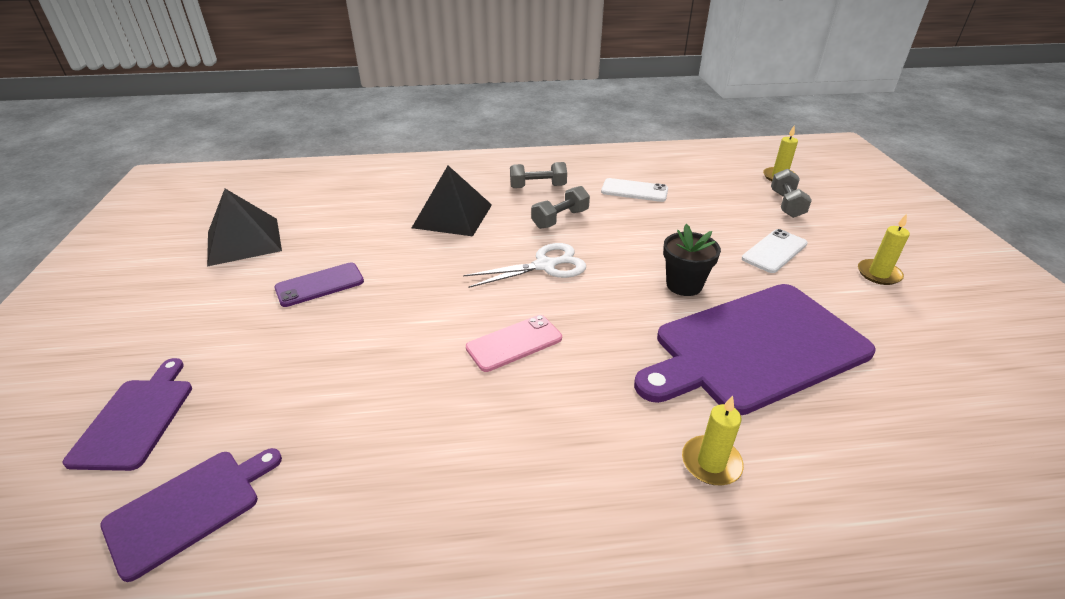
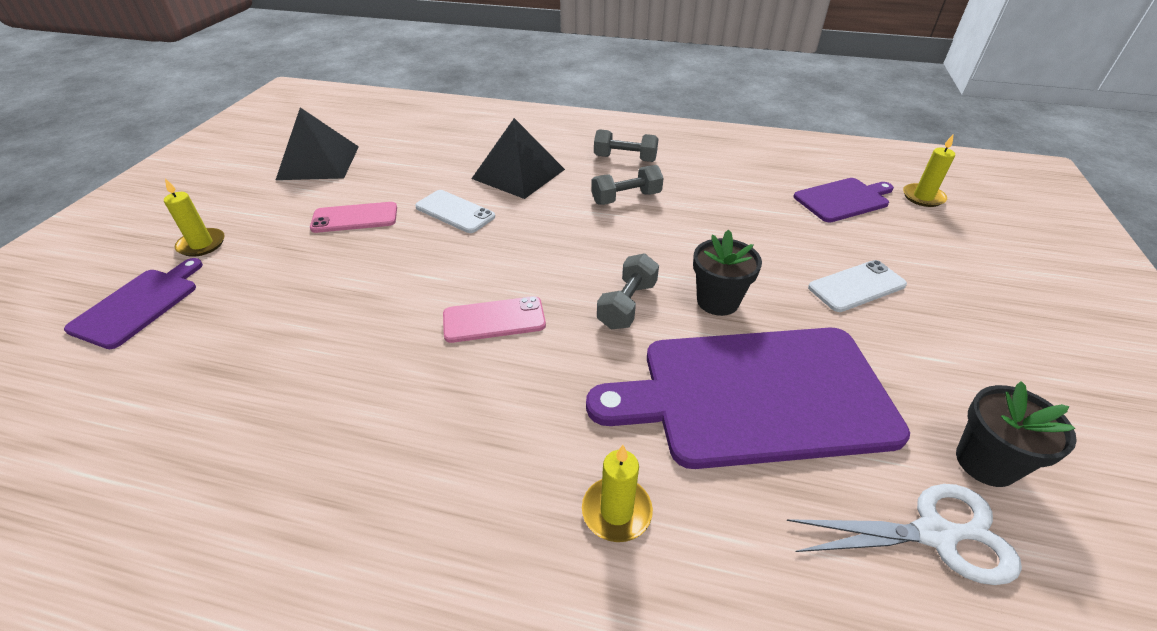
camera: 20 degrees right, 5 degrees up
(189, 508) = (127, 396): purple cutting board -> purple cutting board (843, 199)
(320, 285) = (355, 218): purple phone -> pink phone
(545, 265) = (578, 245): white scissors -> white scissors (935, 534)
(634, 190) = (729, 182): white phone -> white phone (455, 212)
(786, 204) = (910, 232): grey dumbbell -> grey dumbbell (627, 305)
(878, 274) = (982, 345): yellow candle -> yellow candle (202, 244)
(926, 352) = (985, 462): none -> black flower pot

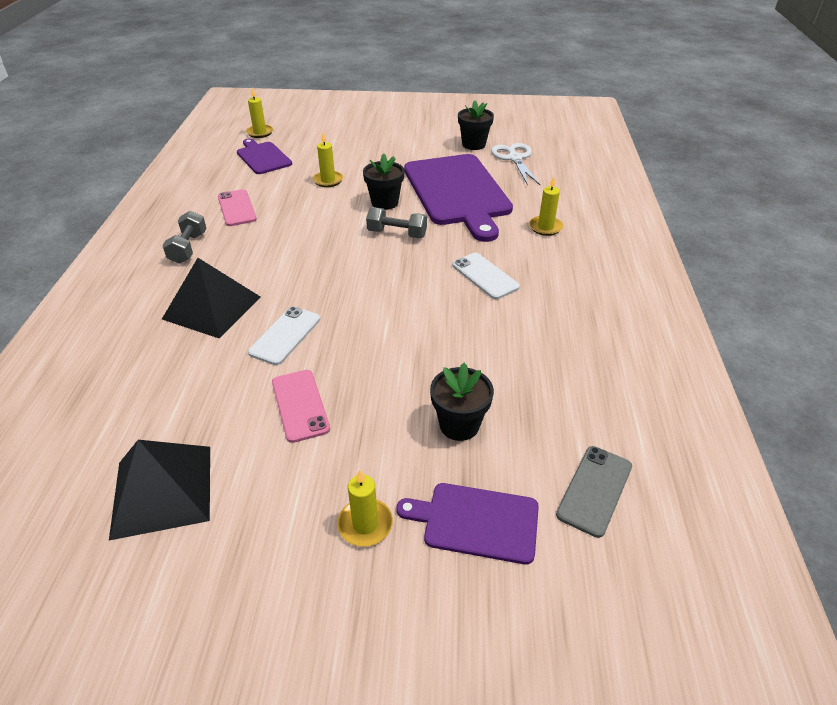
camera: 100 degrees left, 0 degrees up
(76, 400) = (594, 490): none -> grey phone
(250, 312) = (459, 425): none -> black flower pot
(494, 320) = (427, 285): pink phone -> pink phone (236, 208)
(626, 198) = (260, 243): grey dumbbell -> none
(782, 251) = (328, 180): none -> yellow candle
(856, 286) = (360, 160): white phone -> white phone (485, 276)

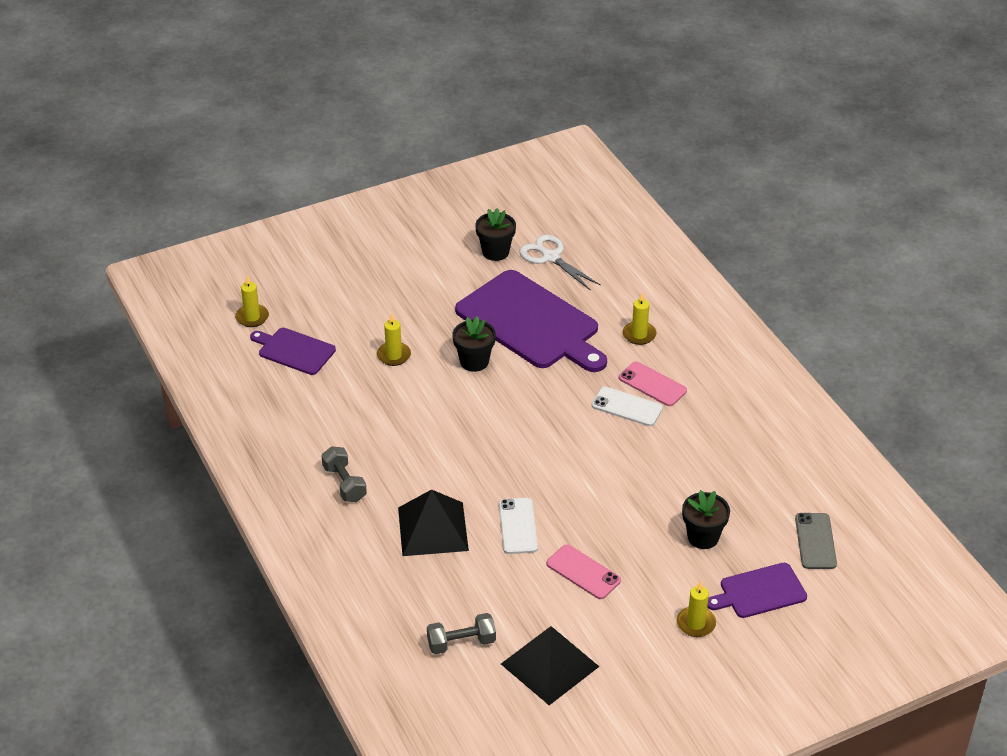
camera: 30 degrees left, 0 degrees up
(236, 208) = (339, 423): pink phone -> pink phone (652, 384)
(397, 234) = (517, 393): grey dumbbell -> grey dumbbell (461, 643)

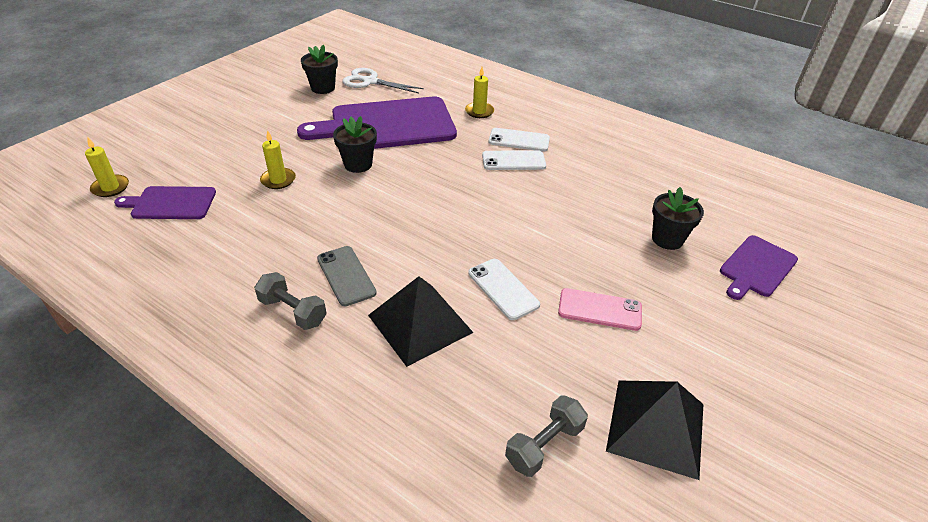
camera: 30 degrees left, 0 degrees up
(531, 323) = (387, 125): purple cutting board -> purple cutting board turned 150 degrees clockwise
(652, 384) = (519, 140): pink phone -> white phone
(696, 623) = (740, 318): yellow candle -> none
(815, 541) = (750, 211): grey phone -> grey phone (346, 276)

